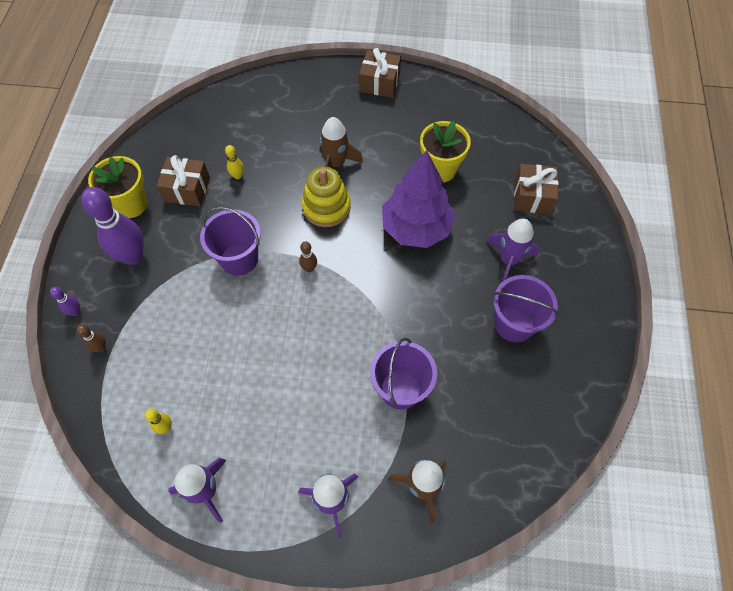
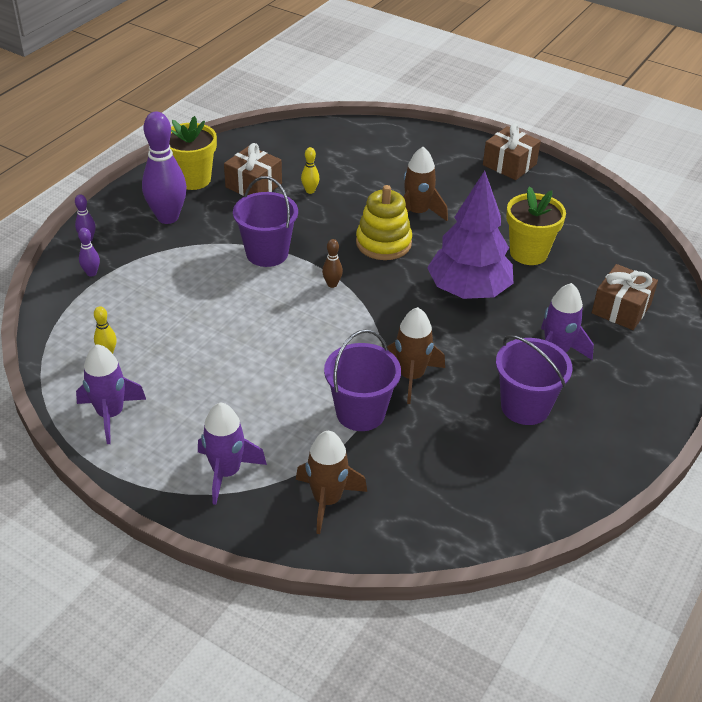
camera: 25 degrees right, 20 degrees down
(101, 348) = (91, 273): brown bowling pin -> purple bowling pin
(419, 334) = (411, 376): none -> brown rocket

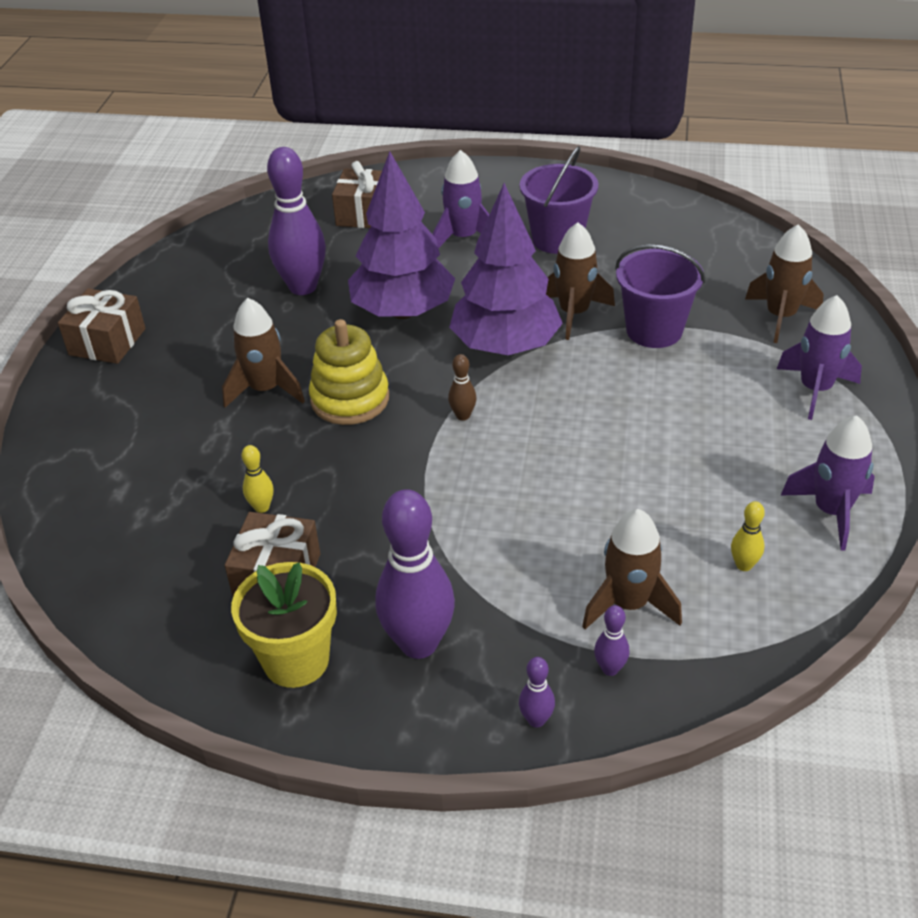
camera: 110 degrees left, 0 degrees up
(124, 295) = (628, 604): none -> brown rocket
(267, 253) = (438, 496): purple bucket -> none
(393, 327) = (505, 346): none -> purple tree
(528, 253) = (303, 287): yellow flower pot -> purple bowling pin

